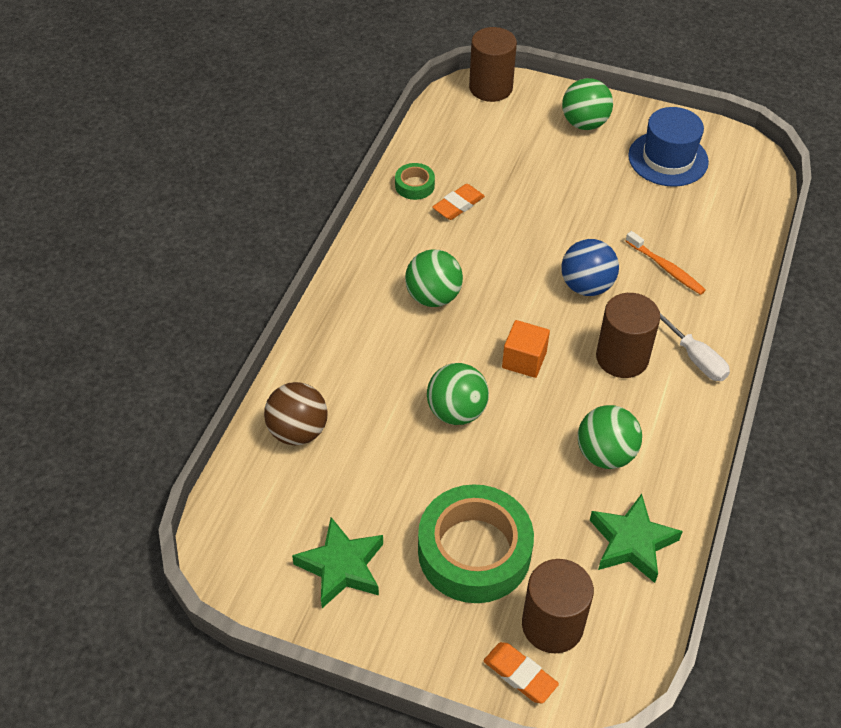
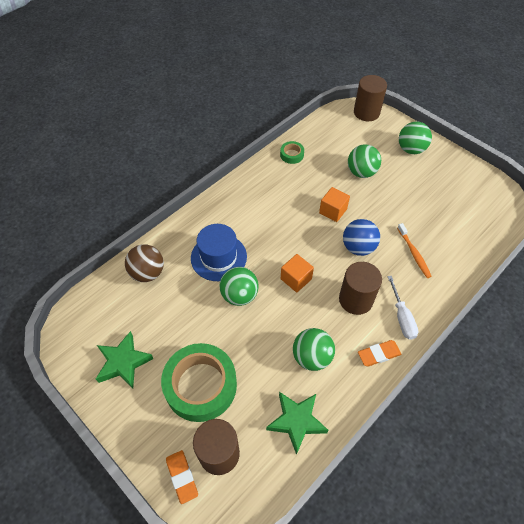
camera: 25 degrees right, 5 degrees up
(433, 297) = (265, 222): green ball -> green ball (361, 172)
(458, 205) = (310, 174): orange eraser -> orange eraser (379, 354)
(522, 248) = (333, 211): none -> orange cube
(668, 159) = (451, 186): blue hat -> blue hat (218, 257)

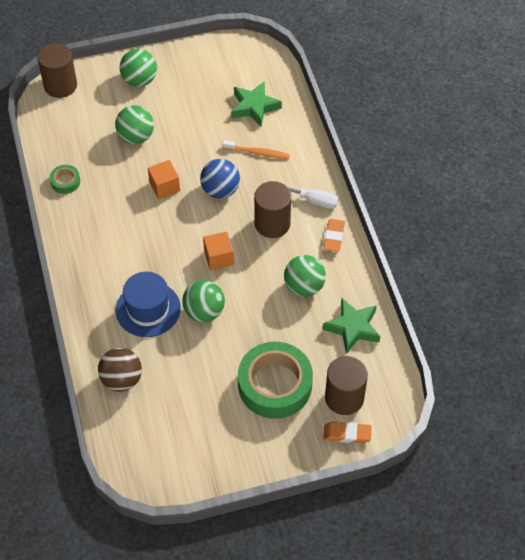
camera: 60 degrees left, 0 degrees up
(123, 362) = (210, 439): green star -> green star (254, 107)

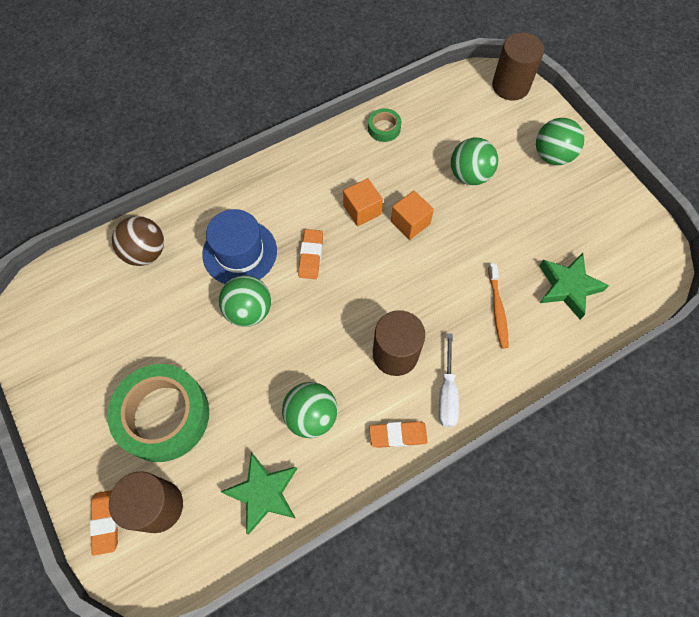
camera: 75 degrees right, 10 degrees up
(170, 260) = (311, 256): none -> orange eraser
(219, 257) = (328, 306): orange cube -> orange cube (362, 210)
(220, 190) = (425, 282): blue ball -> none

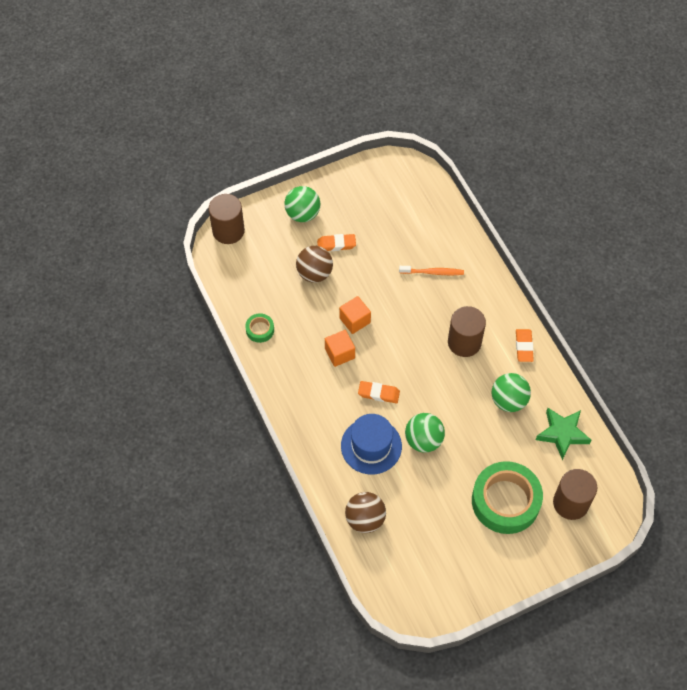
camera: 85 degrees left, 5 degrees down
(106, 522) = (581, 537): orange eraser -> orange eraser (336, 244)
(447, 393) = (495, 313): white screwdriver -> none
(470, 175) = (314, 273): green ball -> brown ball
(568, 287) = (418, 225): green star -> none

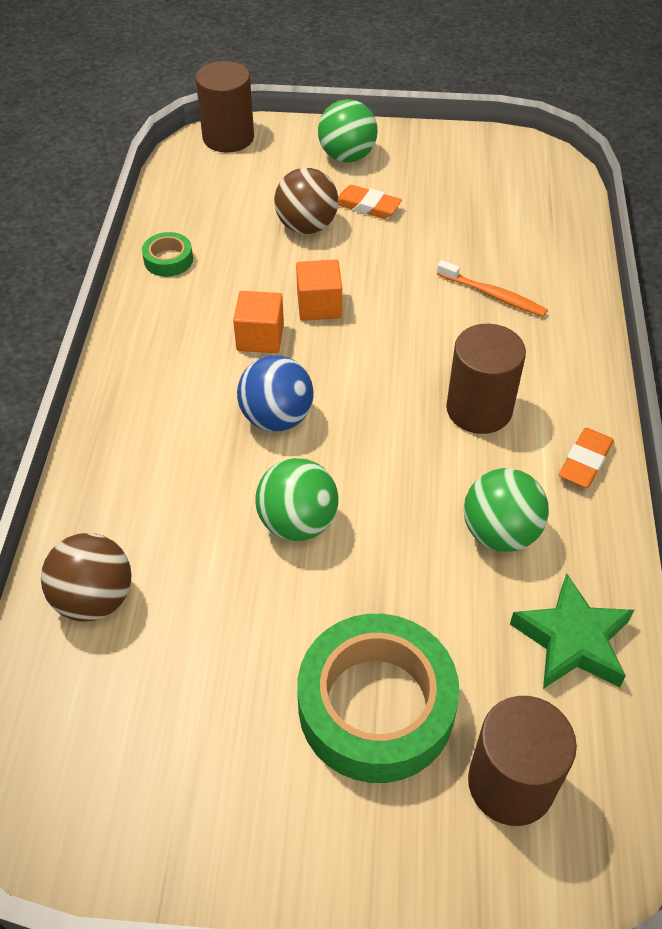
camera: 30 degrees right, 10 degrees down
(371, 446) = (201, 488): blue hat -> none
(378, 393) = (277, 418): orange eraser -> blue ball

